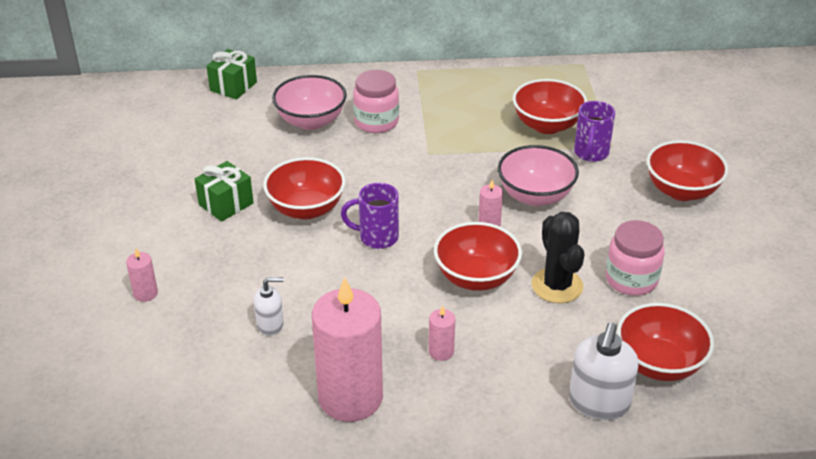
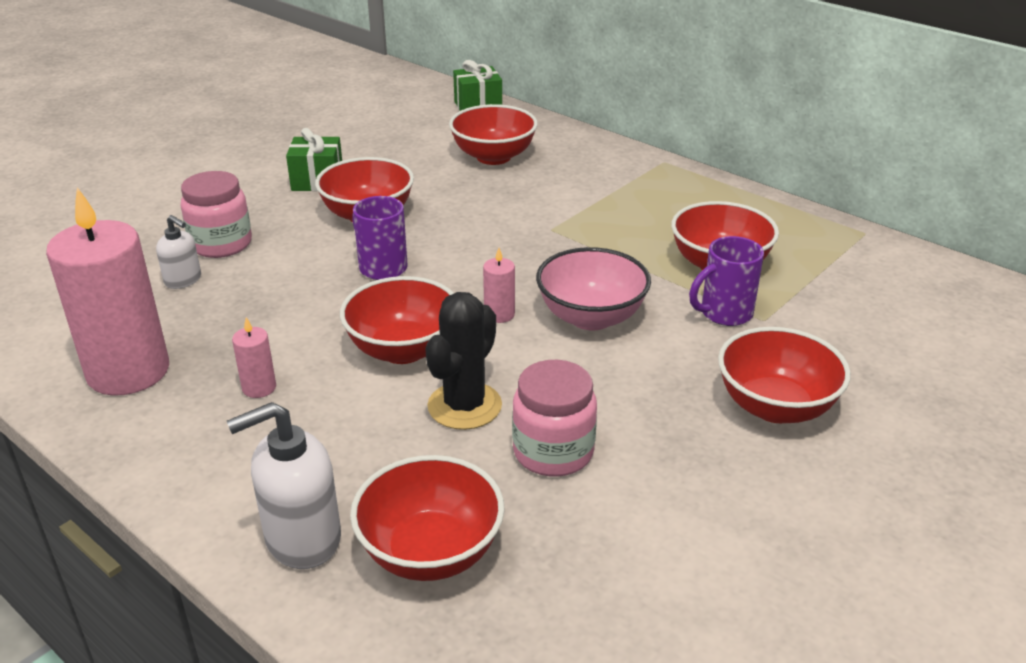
camera: 45 degrees right, 5 degrees down
(145, 293) = (152, 209): pink candle -> none
(311, 121) = (493, 157): pink bowl -> red bowl
(376, 122) = (549, 183): pink jar -> pink jar (221, 244)

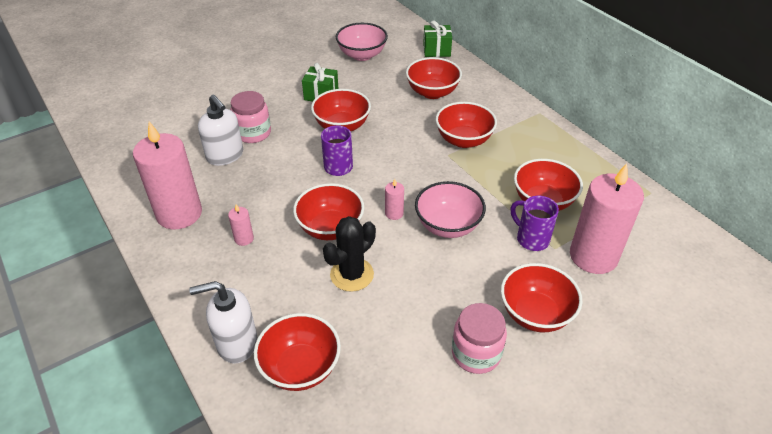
camera: 15 degrees right, 10 degrees up
(183, 280) = (225, 156): white soap dispenser -> white soap dispenser, size x1.71
(364, 125) = (362, 55): none -> pink bowl
(553, 452) = (390, 317): pink jar -> pink jar (476, 353)
(567, 208) = (463, 140): none -> red bowl
(724, 314) = (531, 239): purple mug -> purple mug turned 60 degrees clockwise
(824, 320) = (593, 256): none -> pink candle

